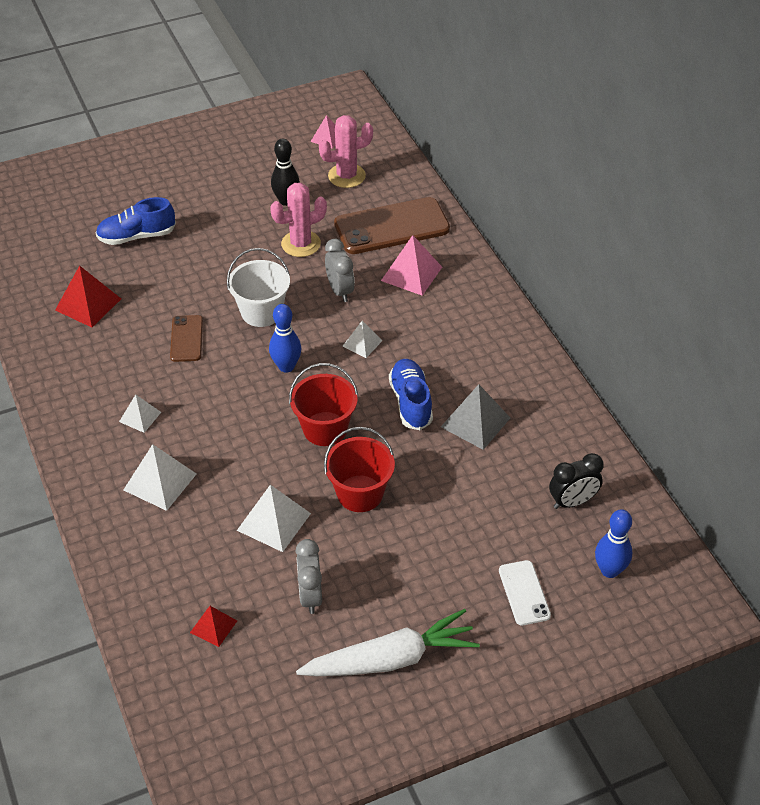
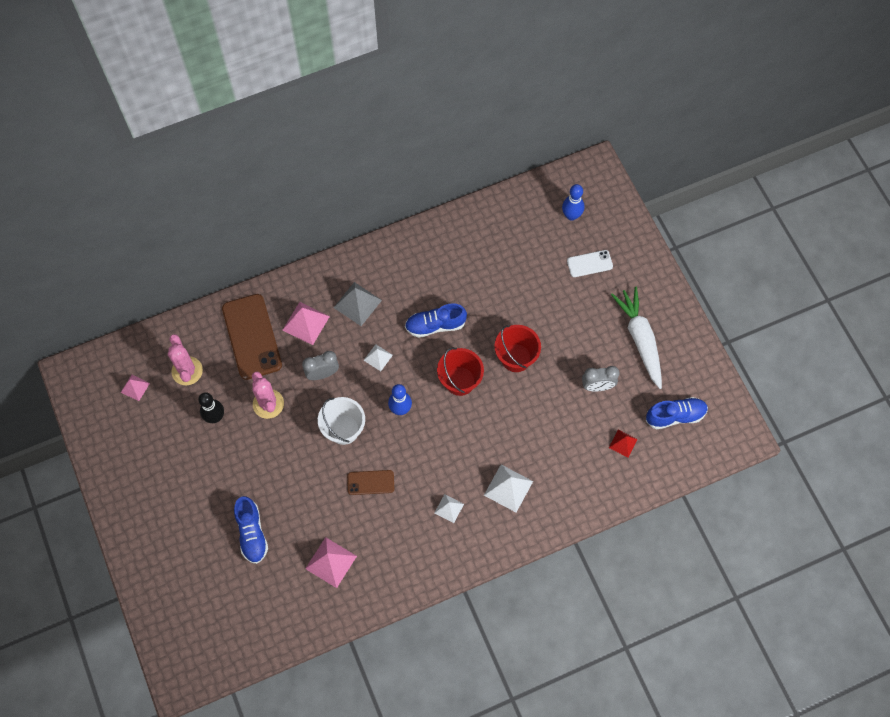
camera: 90 degrees left, 20 degrees up
(88, 304) = (331, 562): red pyramid -> pink pyramid
(253, 704) = (675, 416): none -> blue shoe
(274, 522) = (540, 411): white pyramid -> none
(475, 422) = (453, 285): grey pyramid -> grey pyramid (357, 304)
(572, 502) = (519, 231): black clock -> none

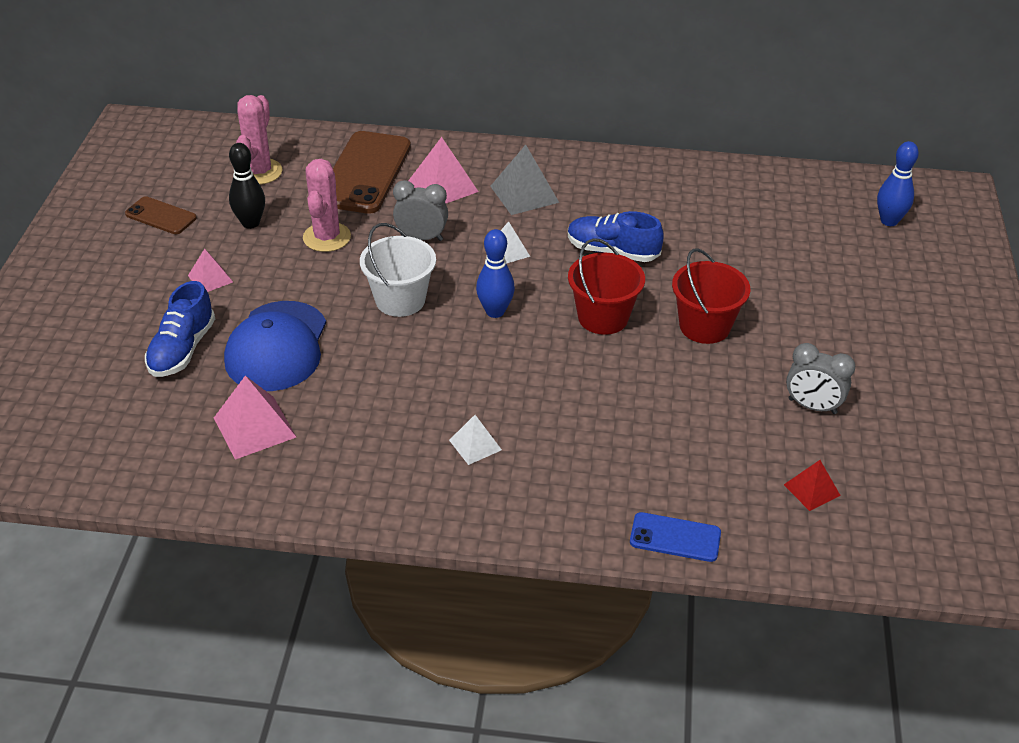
camera: 30 degrees right, 25 degrees down
(135, 387) = (186, 162): pink pyramid -> pink pyramid (210, 278)
(301, 502) = (277, 347): none -> blue cap
(370, 482) = (388, 367): brown phone -> brown phone (161, 216)
(508, 488) = (584, 462): white pyramid -> none
(576, 510) = (675, 537): none -> blue phone
(589, 264) = (886, 275): white phone -> none
(640, 339) = (917, 382): white carrot -> none
(675, 416) = (925, 495): blue shoe -> none

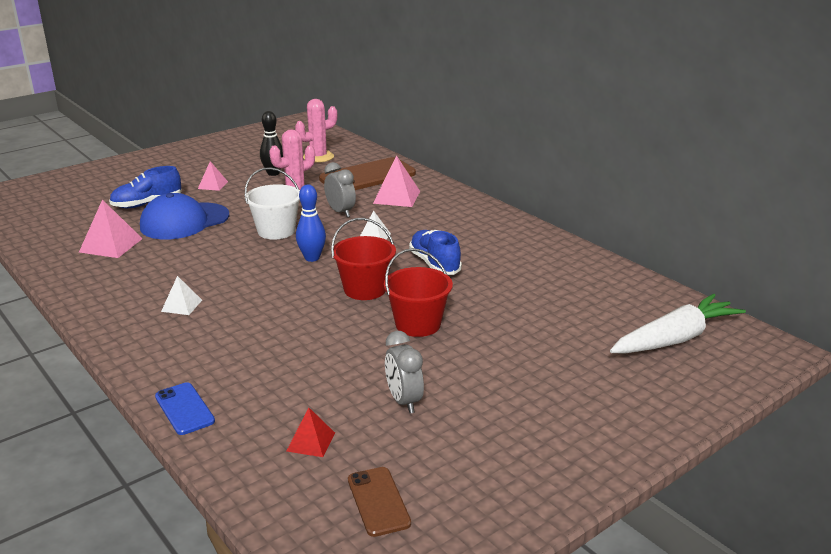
camera: 45 degrees right, 15 degrees down
(161, 216) = (242, 155): brown phone -> brown phone (378, 501)
(524, 194) = (435, 218): grey pyramid -> none
(889, 221) = (675, 339): blue bowling pin -> white carrot

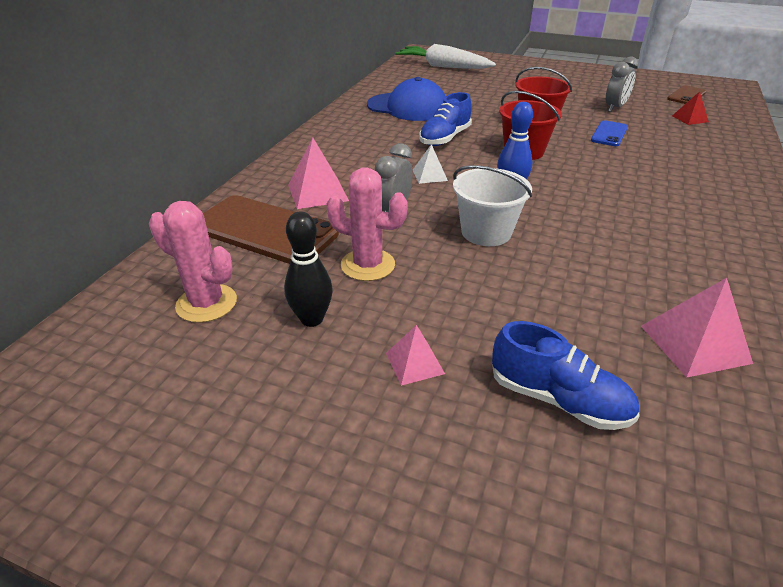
camera: 120 degrees left, 10 degrees up
(182, 305) = (683, 218): white pyramid -> none
(184, 221) = (555, 316): blue cap -> blue cap (407, 107)
(184, 409) = (752, 160): blue phone -> blue phone (609, 134)

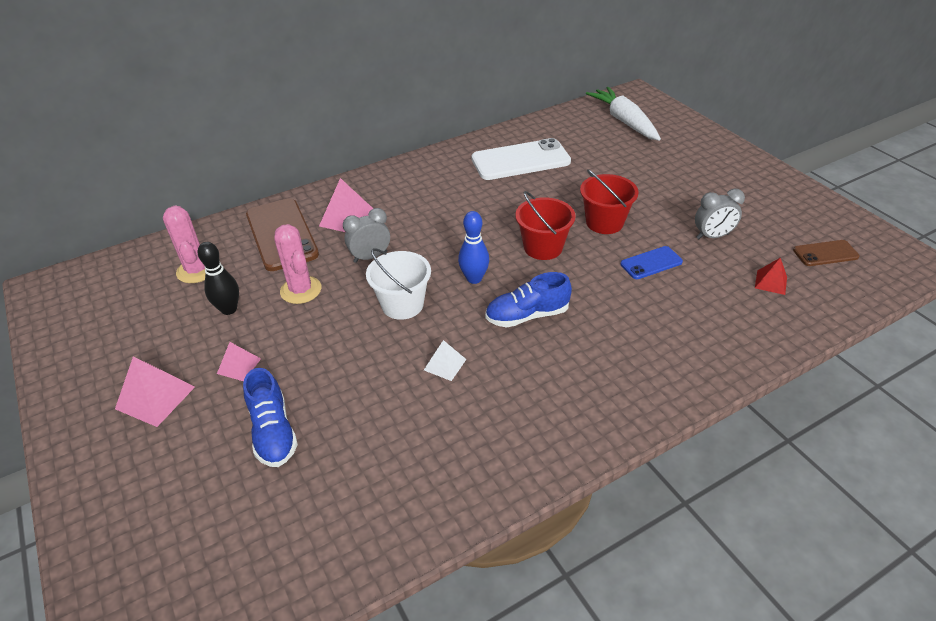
camera: 40 degrees right, 5 degrees up
(407, 107) = (520, 160): blue cap -> white phone
(429, 175) = (437, 237): white pyramid -> white pyramid (445, 364)
(445, 138) = (501, 206): blue shoe -> blue shoe (527, 315)
(694, 344) = (398, 456): pink pyramid -> pink pyramid (155, 397)

